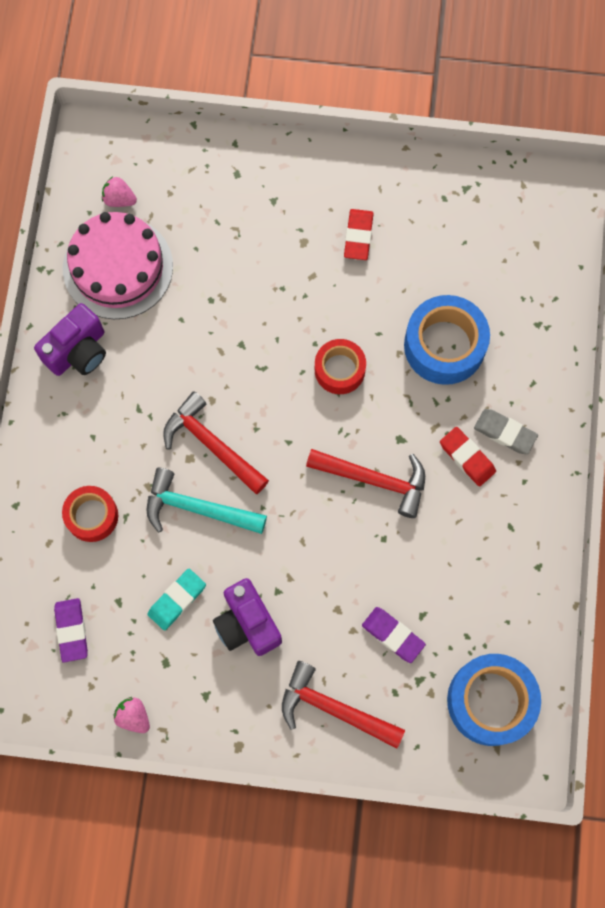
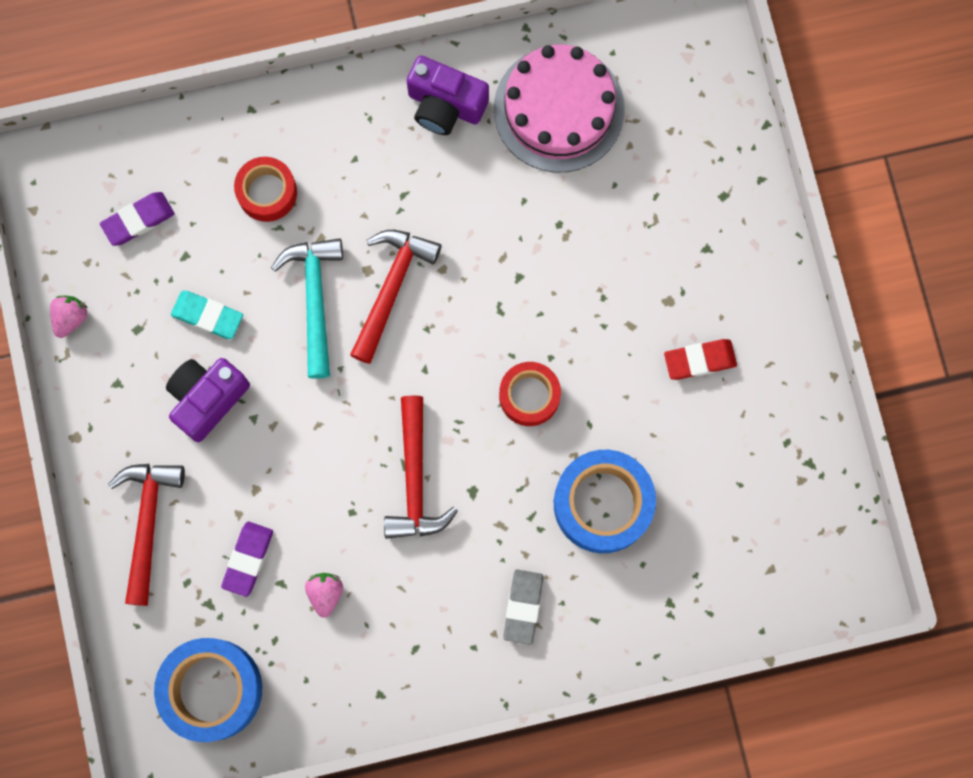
camera: 70 degrees right, 5 degrees up
(119, 199) = (640, 79): pink strawberry -> pink strawberry (325, 593)
(467, 457) = (478, 573): red eraser -> none

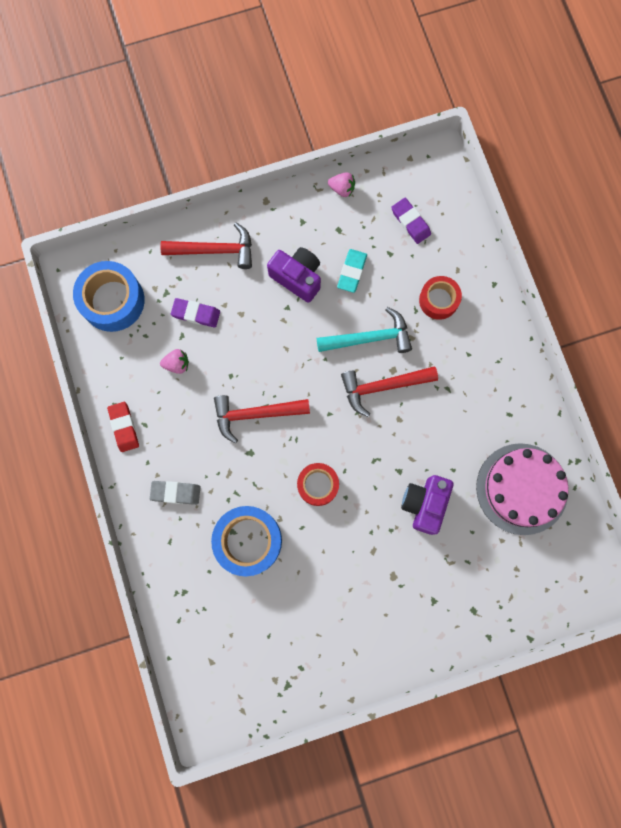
camera: 85 degrees right, 0 degrees up
(391, 288) = (382, 387): red hammer -> red hammer turned 150 degrees clockwise
(445, 105) = (514, 410): purple camera -> purple camera (424, 504)
(699, 360) = (353, 601): red eraser -> red eraser (124, 427)

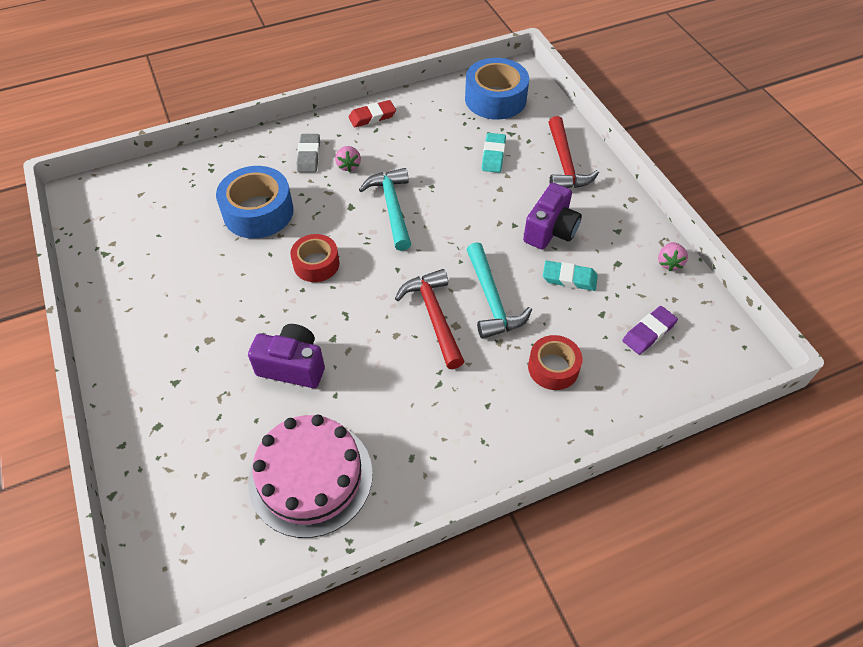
camera: 85 degrees right, 25 degrees down
(177, 364) = (438, 146): pink strawberry -> pink strawberry (348, 165)
(196, 314) = (493, 155): purple eraser -> turquoise eraser
(255, 414) = (392, 207): red hammer -> turquoise hammer

